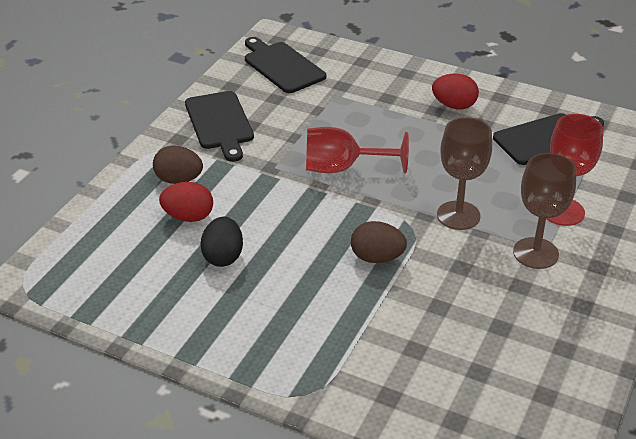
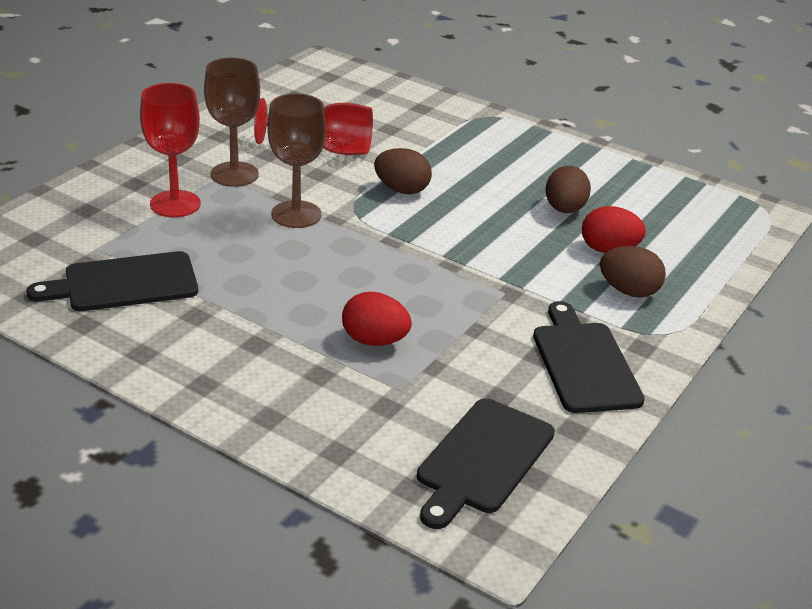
camera: 175 degrees left, 5 degrees down
(223, 257) = (564, 209): black egg -> brown egg
(282, 66) = (482, 459): black cutting board -> black cutting board turned 60 degrees clockwise
(342, 168) = (416, 280): red goblet -> red goblet (328, 149)
(454, 105) = (222, 347): red egg -> red egg (374, 341)

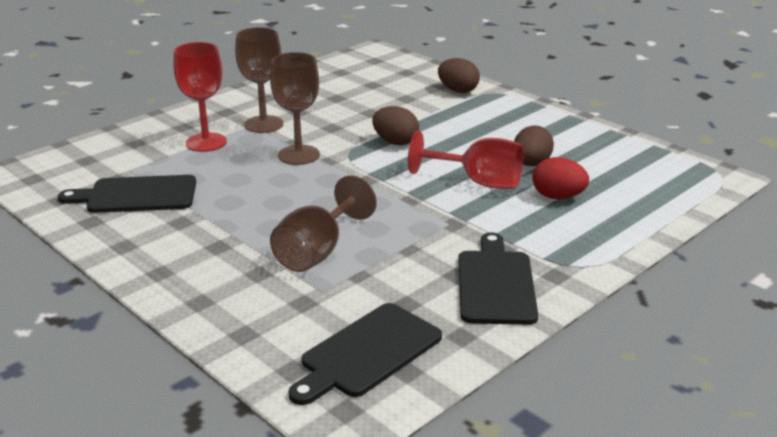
camera: 15 degrees right, 5 degrees down
(328, 149) = (348, 110): red goblet -> red goblet (478, 182)
(374, 341) = (317, 252): red egg -> brown goblet
(629, 291) = (562, 230): brown egg -> brown egg (458, 91)

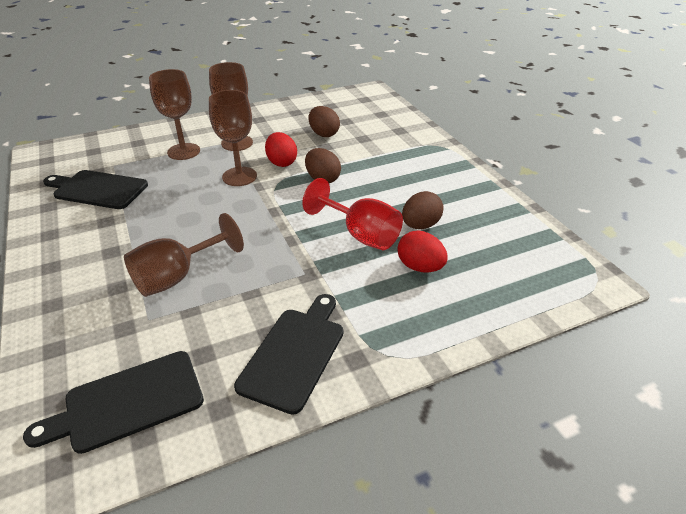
camera: 20 degrees right, 10 degrees up
(206, 142) = (183, 151): red goblet -> brown goblet
(335, 134) = (281, 162): none -> red egg
(458, 91) = (410, 138): brown egg -> brown egg (324, 134)

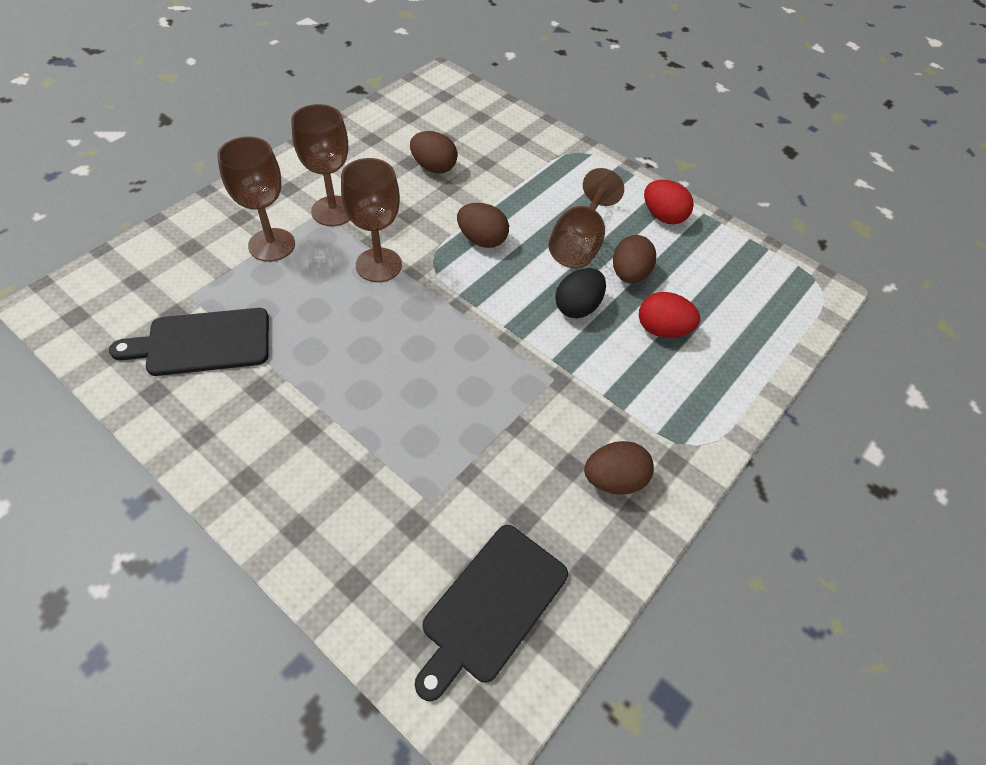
camera: 30 degrees left, 15 degrees up
(177, 276) = (418, 434): brown goblet -> brown goblet (579, 243)
(281, 162) = (414, 228): red egg -> red egg (663, 216)
(295, 354) = (614, 480): black cutting board -> brown egg
(361, 235) = (577, 307): red goblet -> black egg

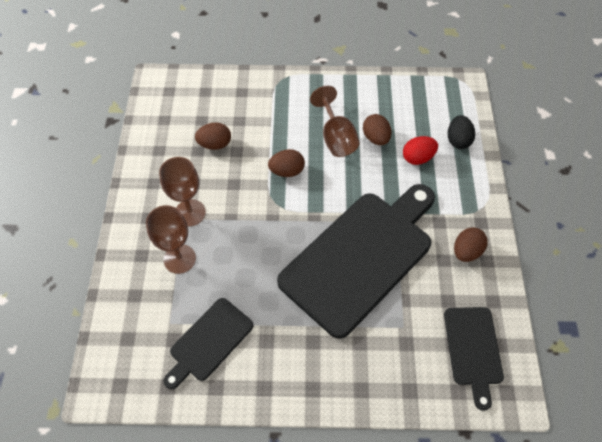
camera: 35 degrees left, 5 degrees up
(379, 265) = (250, 226): brown goblet -> none
(466, 384) = (361, 257): none -> black cutting board
(577, 307) = (369, 175): black egg -> black egg (458, 140)
(663, 216) = (360, 91): red egg -> none

